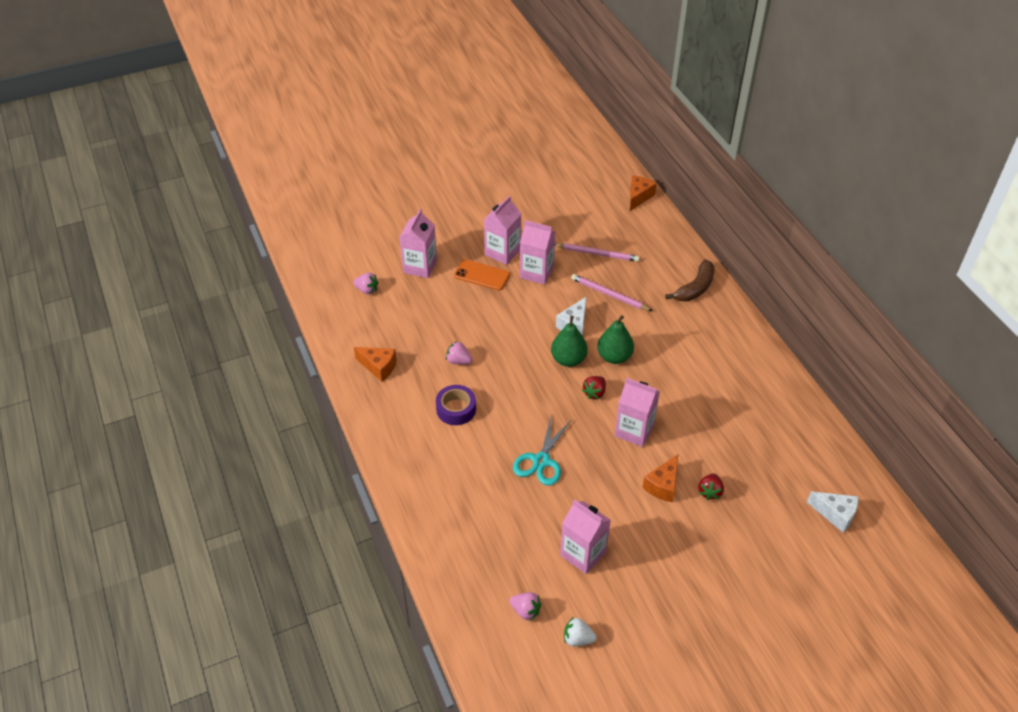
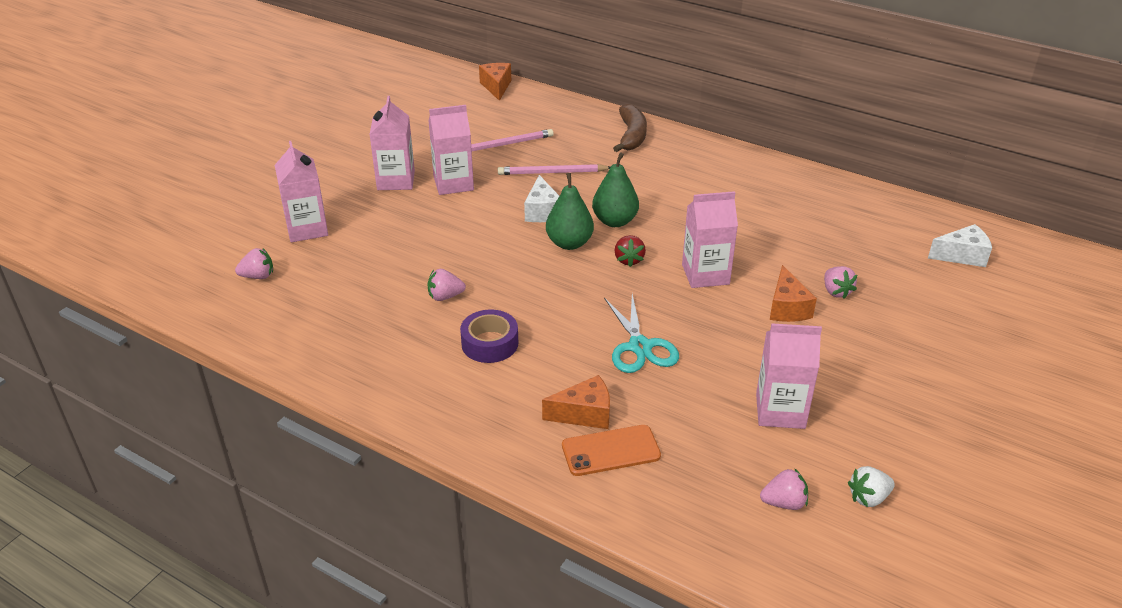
camera: 35 degrees left, 10 degrees down
(379, 367) = (349, 345): orange cheese -> orange cheese (584, 414)
(482, 275) = (392, 209): orange phone -> orange phone (611, 451)
(710, 492) = (836, 291): red strawberry -> pink strawberry

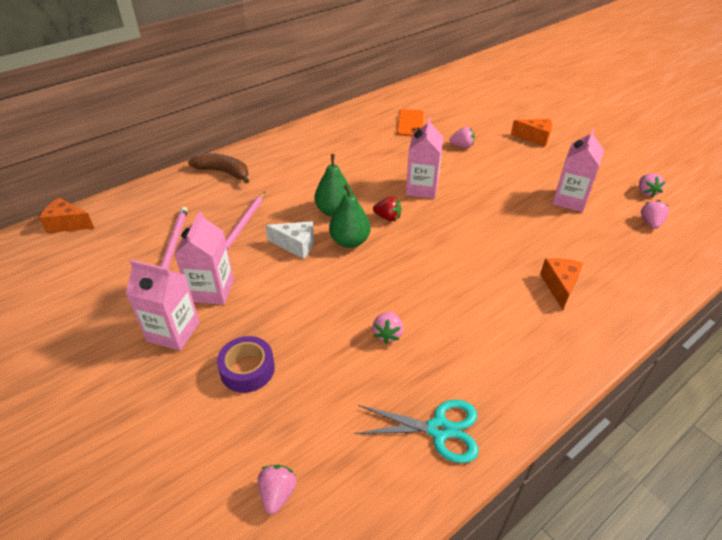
camera: 70 degrees left, 5 degrees up
(307, 229) = (211, 428): pink carton -> none
(490, 343) = (463, 319): purple tape -> purple tape (247, 369)
(611, 451) = (600, 283): orange phone -> orange phone (410, 123)
(640, 347) = (492, 239): turquoise scissors -> turquoise scissors (439, 429)
(787, 308) = (471, 168): orange cheese -> orange cheese (535, 138)
(868, 498) = (646, 192): white strawberry -> pink strawberry
(962, 256) = (446, 97): white cheese -> none

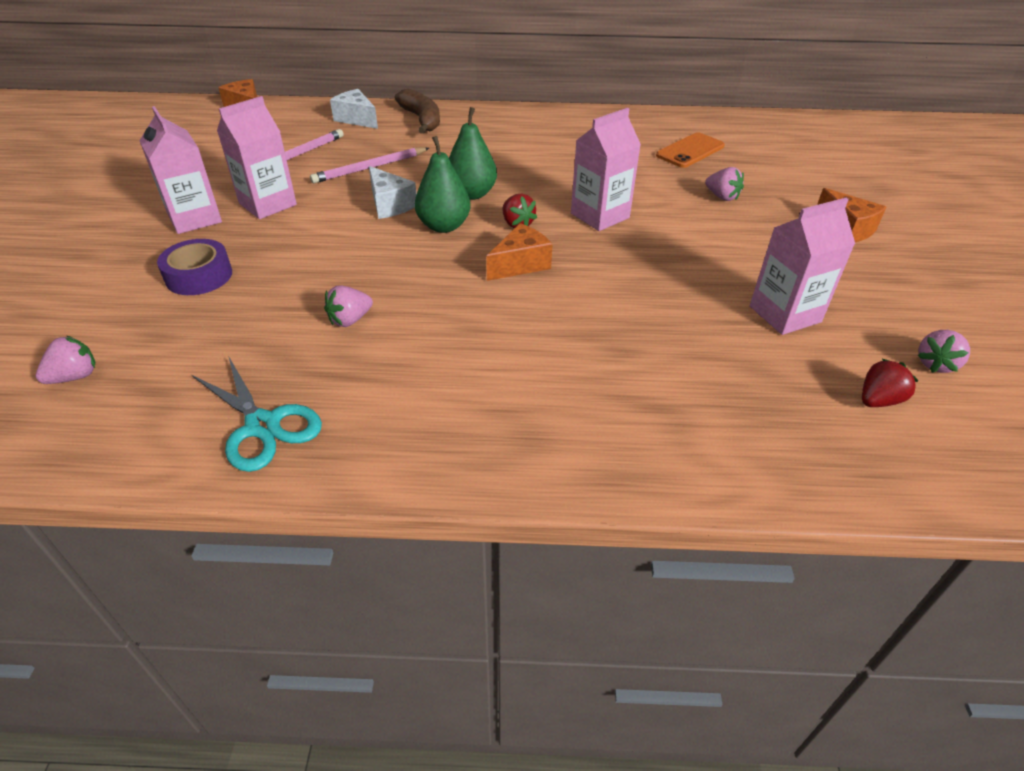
camera: 40 degrees right, 0 degrees up
(175, 193) = (356, 119): none -> white cheese
(559, 286) = (612, 389): orange cheese -> orange cheese (520, 264)
(650, 223) = (878, 400): pink strawberry -> red strawberry

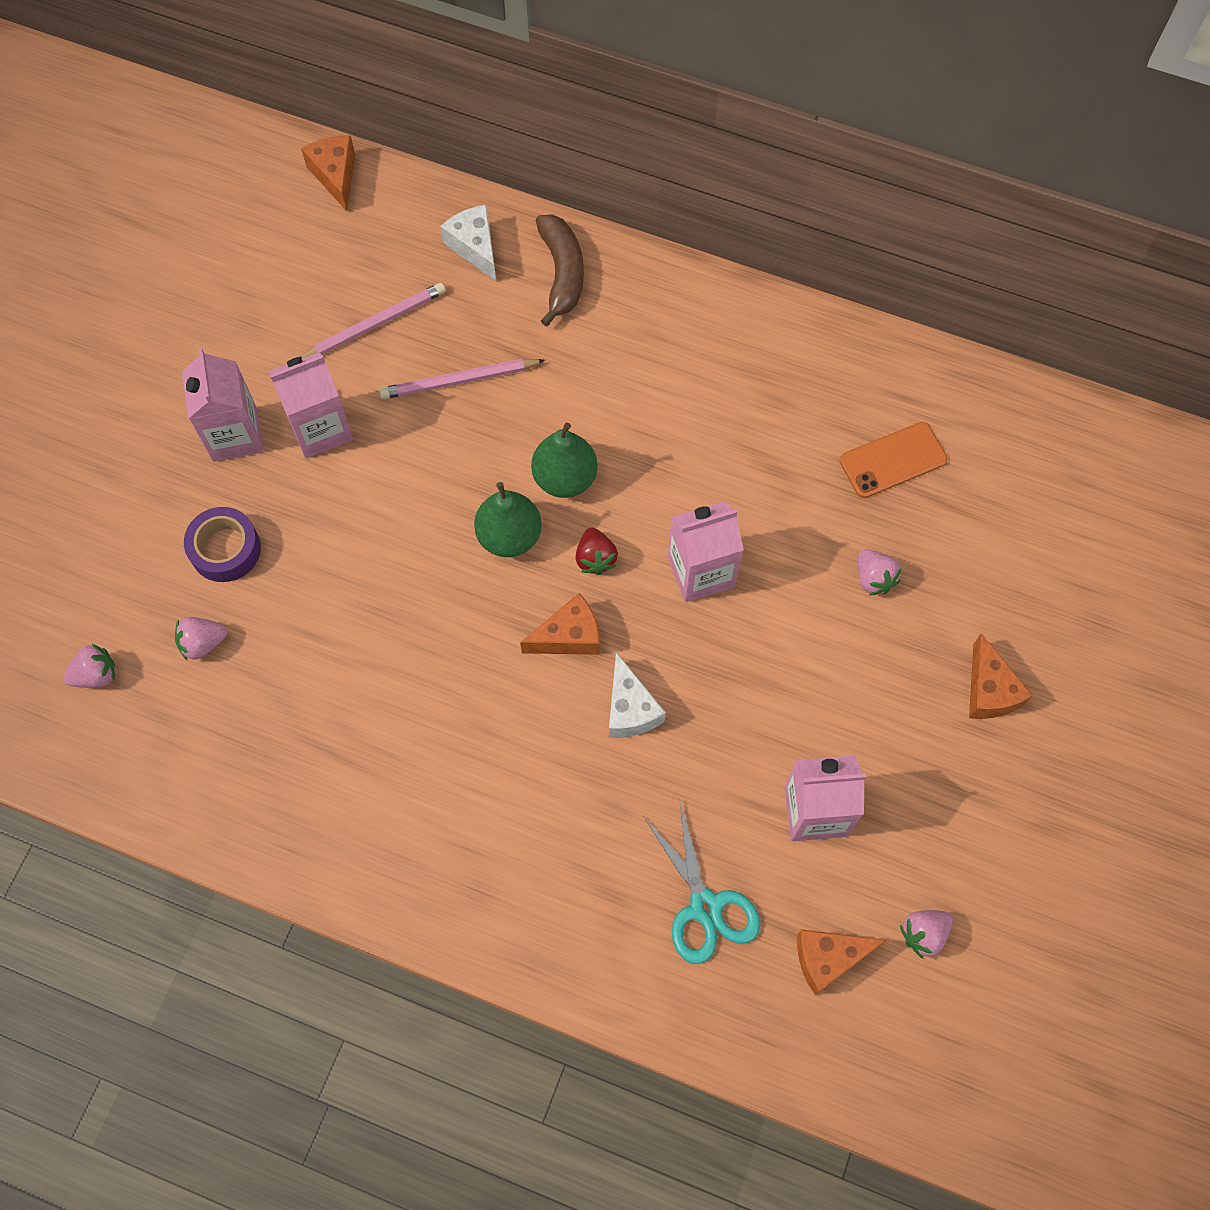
camera: 20 degrees right, 25 degrees up
(262, 426) = (251, 797): turquoise scissors -> turquoise scissors (705, 907)
(350, 320) = (362, 673): pink strawberry -> pink strawberry (203, 643)
(390, 205) = (460, 472): white cheese -> white cheese (630, 709)
(878, 400) = (828, 959): red strawberry -> orange cheese

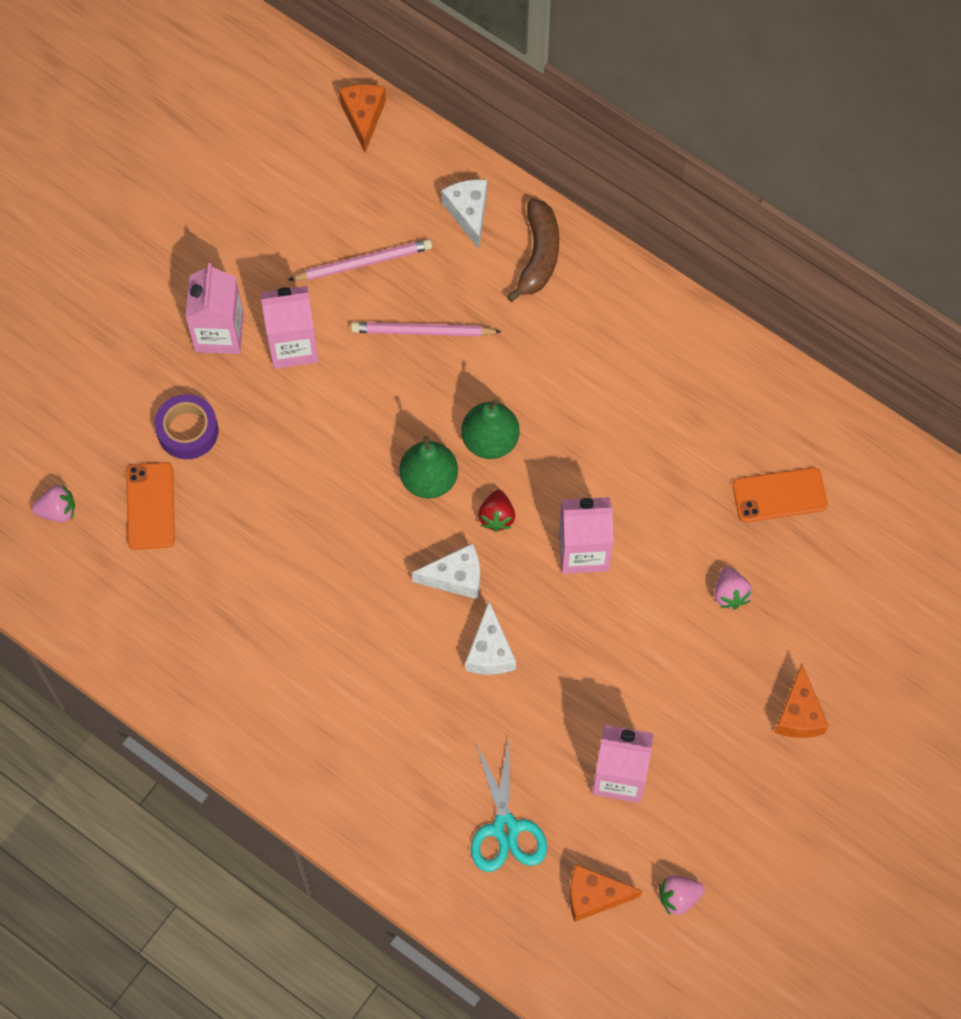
camera: 15 degrees right, 0 degrees up
(203, 643) = (150, 506): pink strawberry -> orange phone
(569, 636) = (456, 577): orange cheese -> white cheese

